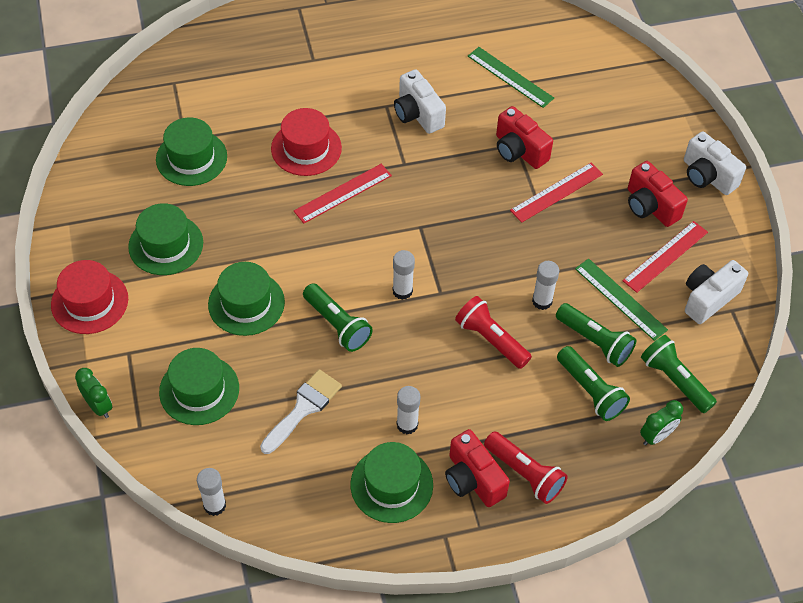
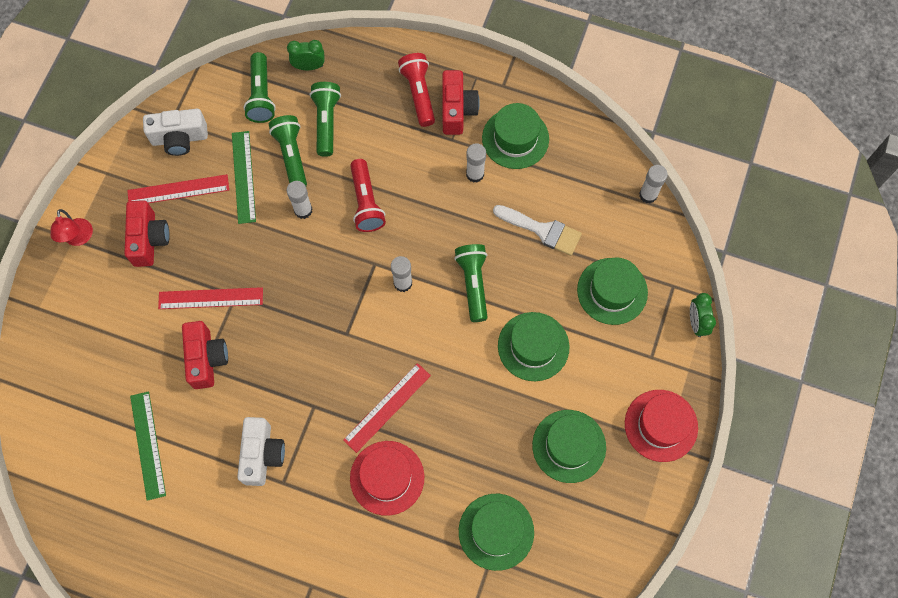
camera: 145 degrees left, 15 degrees up
(303, 408) = (542, 230): white brush -> white brush turned 135 degrees counterclockwise
(343, 193) = (387, 407): red ruler -> red ruler turned 45 degrees counterclockwise
(707, 176) = (78, 238): white camera -> red lamp

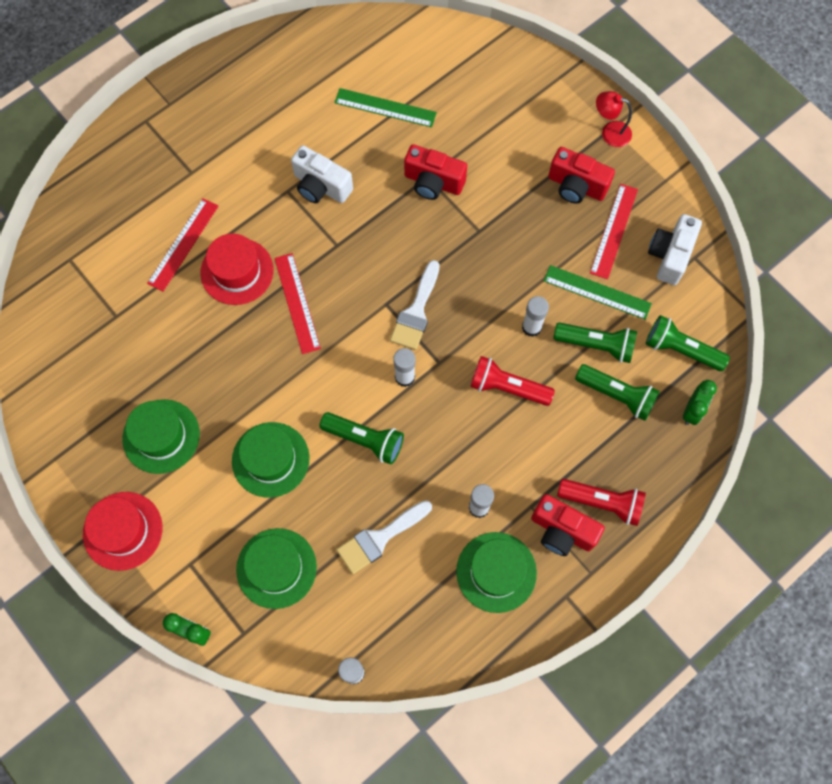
camera: 120 degrees right, 0 degrees up
(210, 298) = (488, 210): red ruler -> red ruler (183, 244)
(339, 305) = (416, 311): none -> white brush
(496, 531) = (133, 333): green hat -> none

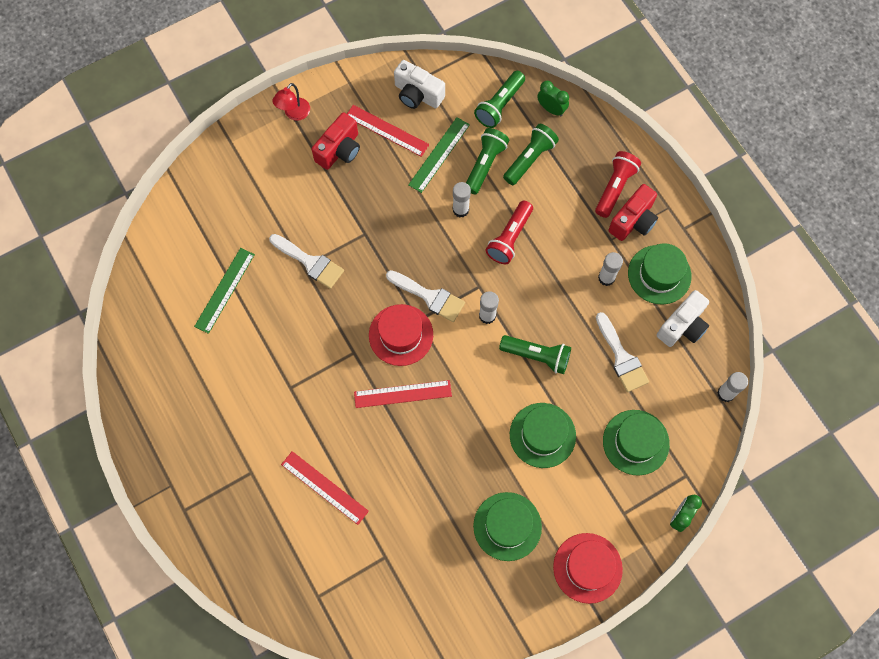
camera: 80 degrees left, 0 degrees up
(237, 271) = (362, 442): red hat -> red hat (401, 335)
(321, 186) = (292, 357): white camera -> white camera (682, 326)
(365, 440) = (537, 356): green flashlight -> green flashlight turned 75 degrees clockwise
(433, 182) = (310, 262): red camera -> white brush

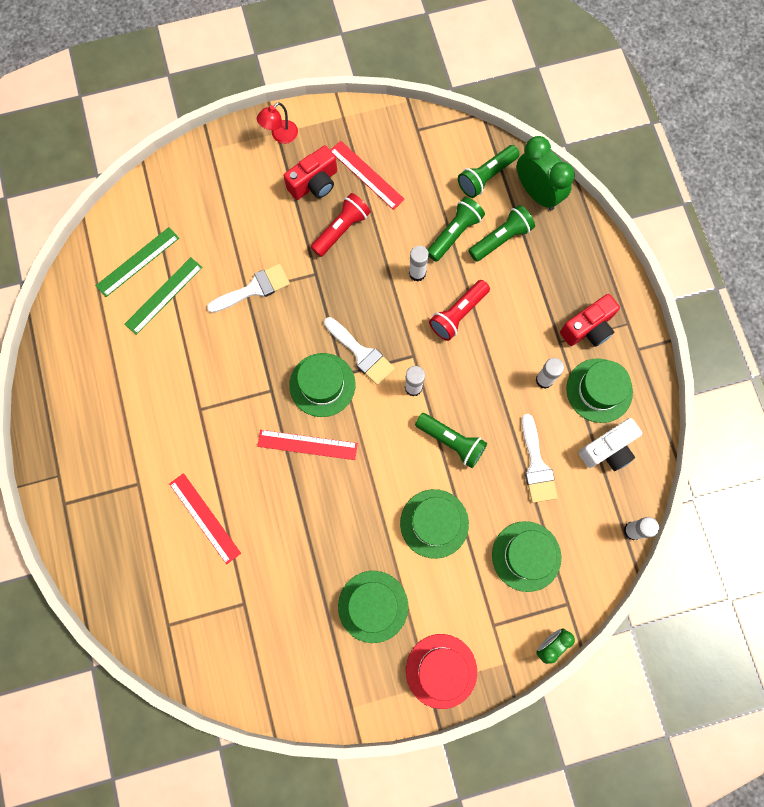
camera: 15 degrees right, 5 degrees up
(310, 262) = (254, 289): white brush -> white brush turned 75 degrees counterclockwise
(401, 335) = (322, 385): red hat -> green hat
(417, 94) = (407, 146): white camera -> none
(439, 154) = (411, 212): green ruler -> green ruler (138, 262)
(551, 109) = (537, 193): green clock -> green clock, size x1.77
(615, 188) = (579, 289): red flashlight -> red flashlight (341, 229)

